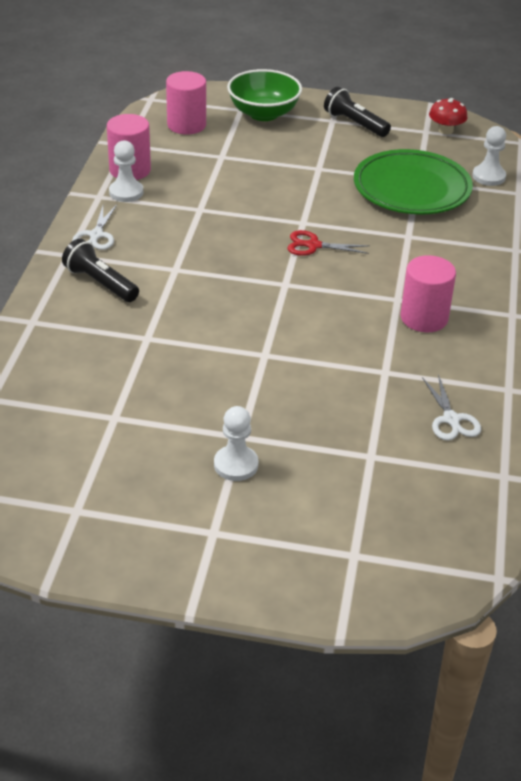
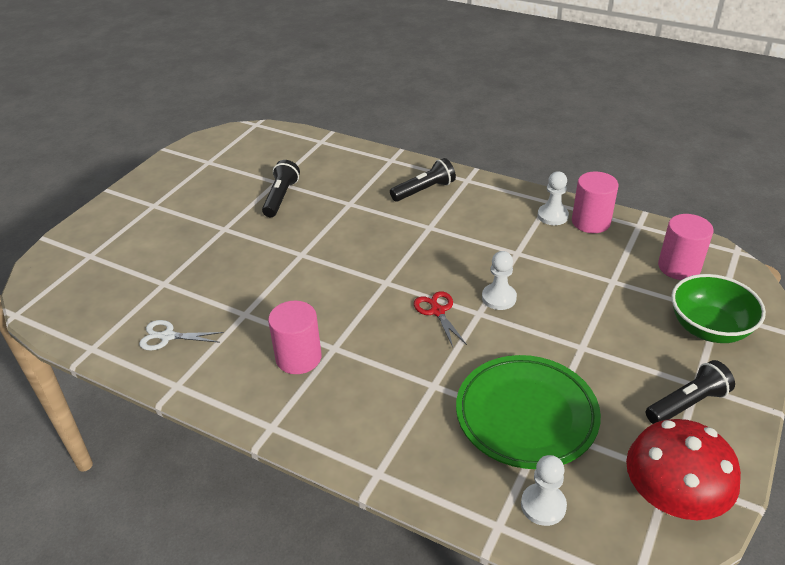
camera: 110 degrees right, 0 degrees up
(96, 235) = (489, 194): white scissors -> none
(152, 402) = (281, 197): none -> black flashlight
(236, 465) = (200, 222): white pawn -> white pawn (499, 298)
(313, 245) = (437, 311): red scissors -> red scissors turned 45 degrees counterclockwise
(446, 130) = (672, 498): red mushroom -> red mushroom, size x1.93

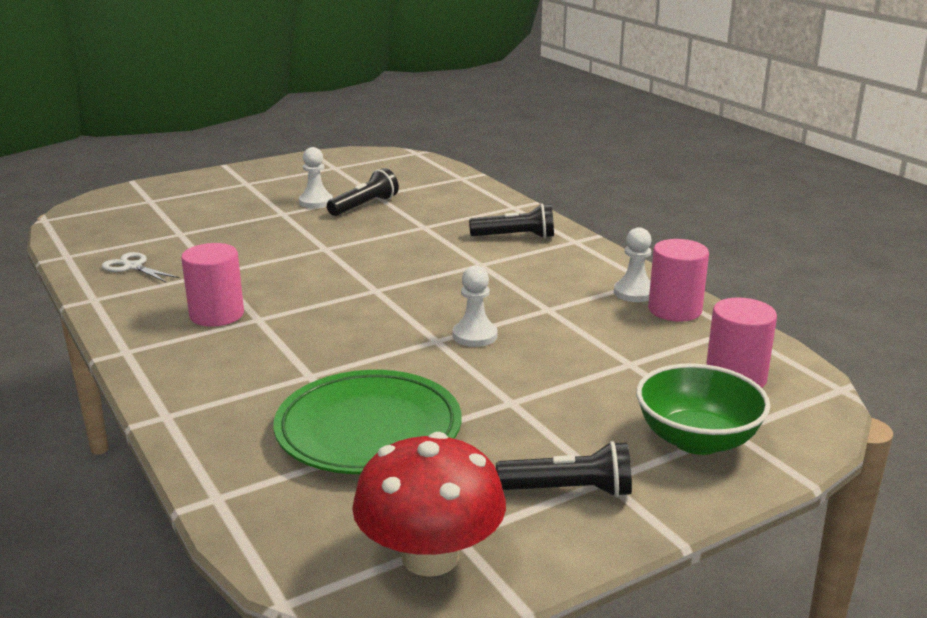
camera: 30 degrees right, 15 degrees down
(437, 311) = (395, 325): red scissors -> none
(543, 505) = (282, 502): white pawn -> white pawn (316, 202)

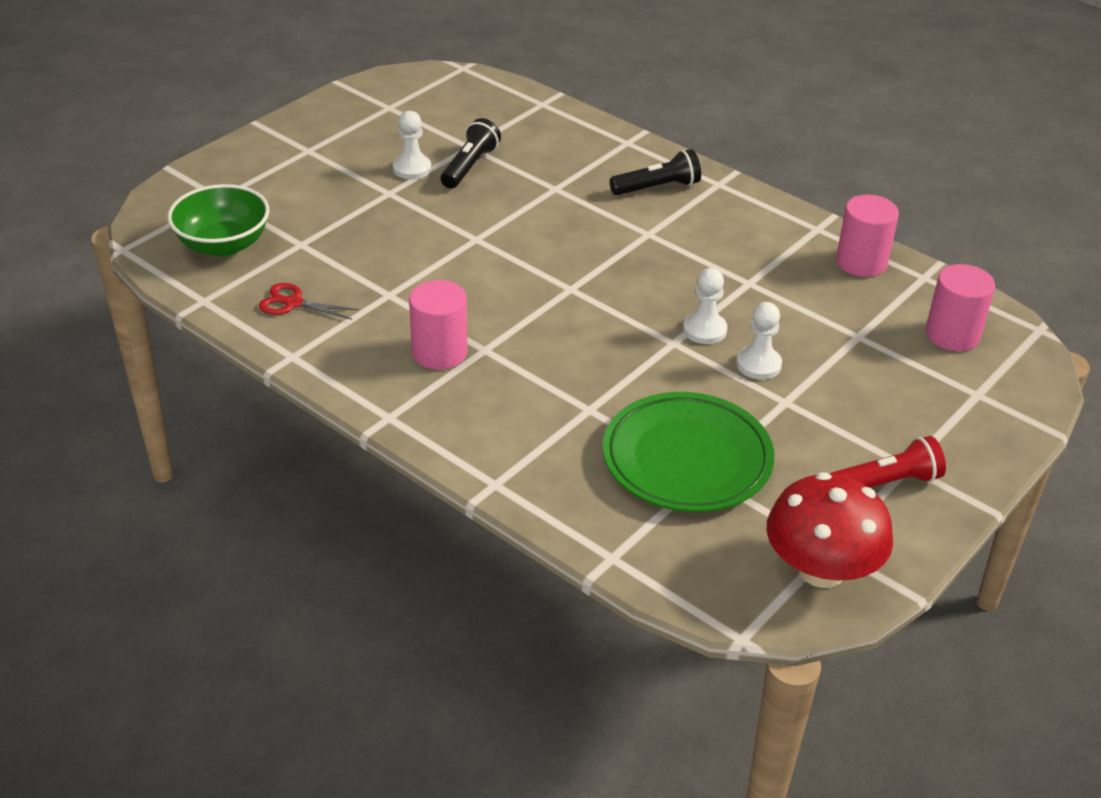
camera: 20 degrees left, 15 degrees up
(133, 267) = (293, 303): white scissors -> red scissors
(569, 490) = (886, 483): black flashlight -> red flashlight
(634, 293) = (814, 246): white pawn -> white pawn (758, 364)
(697, 440) = (955, 409): green bowl -> green bowl (223, 245)

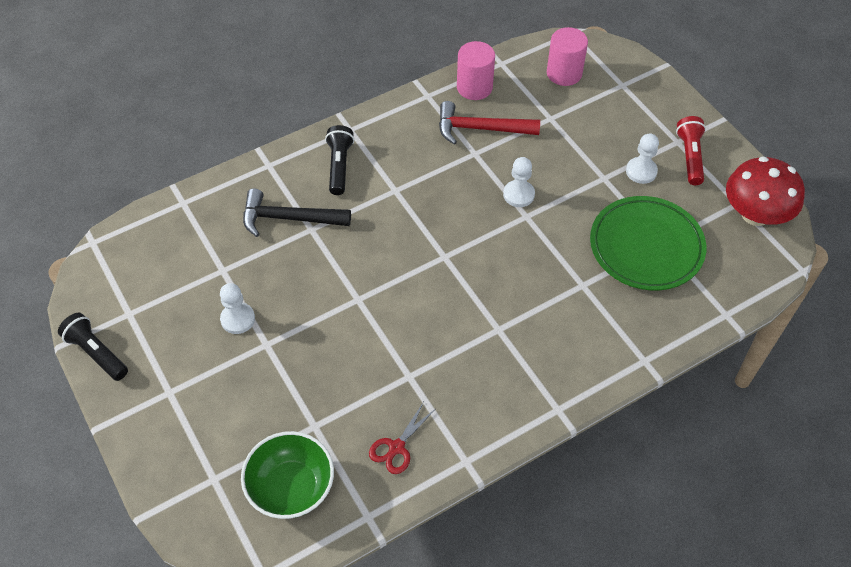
camera: 70 degrees left, 15 degrees up
(439, 352) = (493, 359): pink cylinder -> none
(469, 166) = (254, 277): black flashlight -> black flashlight (96, 353)
(561, 170) = (288, 218): none -> black hammer
(758, 364) = (564, 178): white pawn -> white pawn (641, 171)
(793, 279) = (480, 129): none -> red hammer

